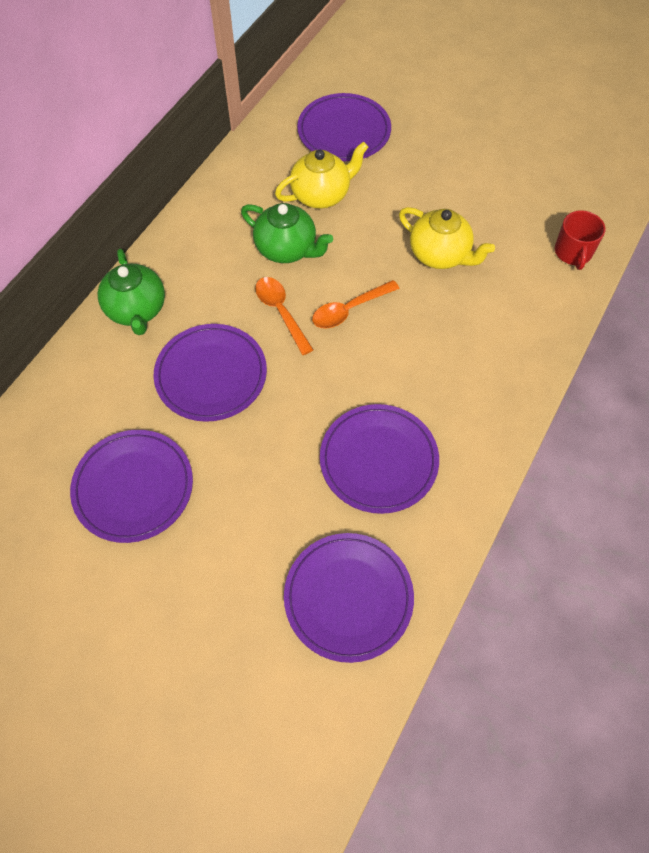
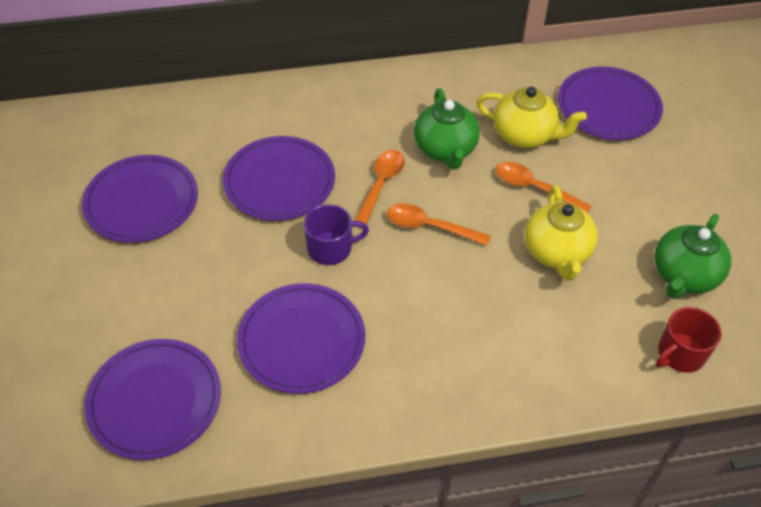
camera: 50 degrees right, 10 degrees down
(137, 310) = (294, 103): green teapot -> green teapot (684, 275)
(310, 385) = (331, 248): none -> purple mug
(374, 225) = (535, 188): none -> orange spoon

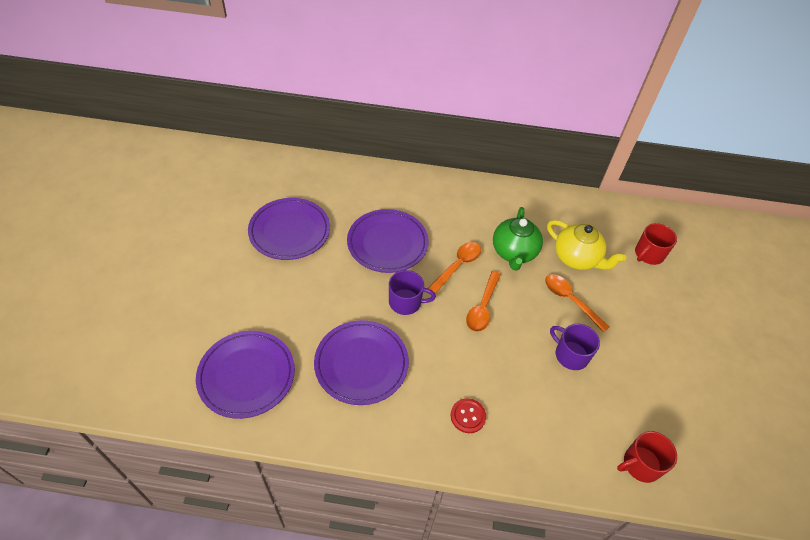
camera: 15 degrees right, 0 degrees up
(430, 227) = (482, 307): orange spoon -> orange spoon turned 105 degrees counterclockwise
(458, 362) = (468, 416): none -> red button
(557, 253) = (570, 355): yellow teapot -> purple mug
(608, 107) = (648, 254): purple plate -> red mug
(684, 275) = (664, 403): green teapot -> none

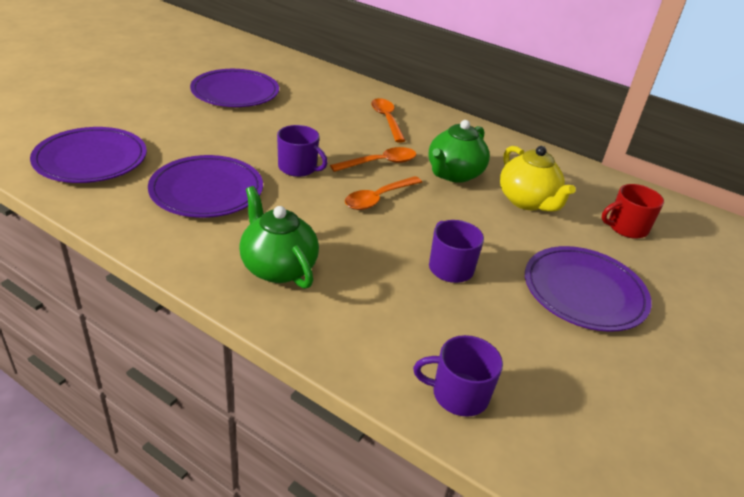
camera: 25 degrees right, 15 degrees down
(387, 243) = (321, 127): purple plate -> purple plate (584, 292)
(468, 416) = (278, 267): red button -> green teapot
(570, 301) = (490, 228): orange spoon -> orange spoon (387, 120)
(640, 464) = (458, 394): red mug -> purple mug

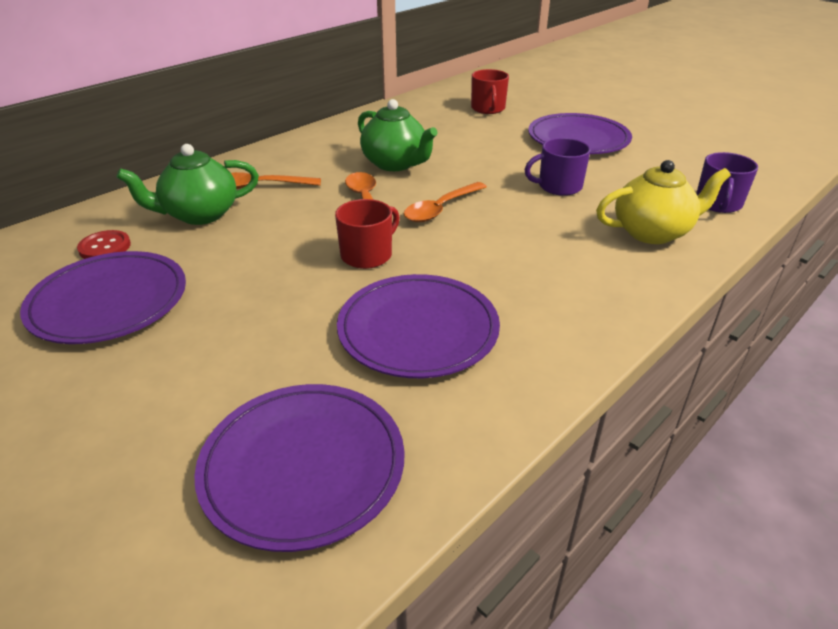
camera: 75 degrees left, 0 degrees up
(278, 267) = (578, 278): green teapot -> green teapot (200, 214)
(292, 82) = (105, 247): none -> red button
(298, 168) = (367, 255): purple mug -> red mug
(378, 198) = (441, 209): orange spoon -> orange spoon turned 75 degrees clockwise
(527, 201) = (448, 138): yellow teapot -> yellow teapot (652, 232)

